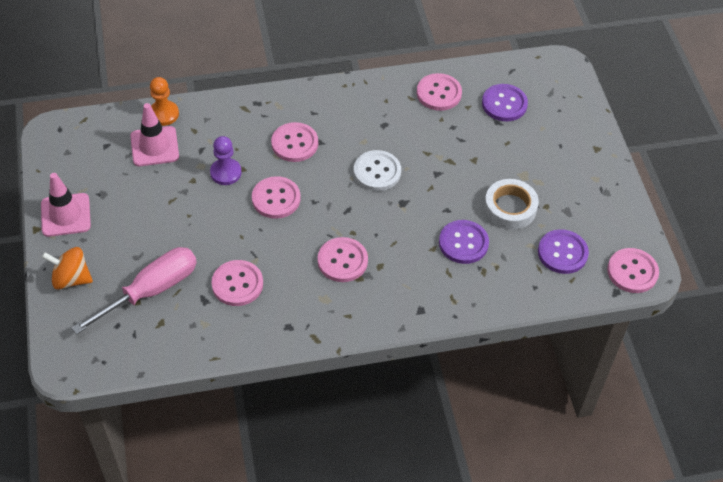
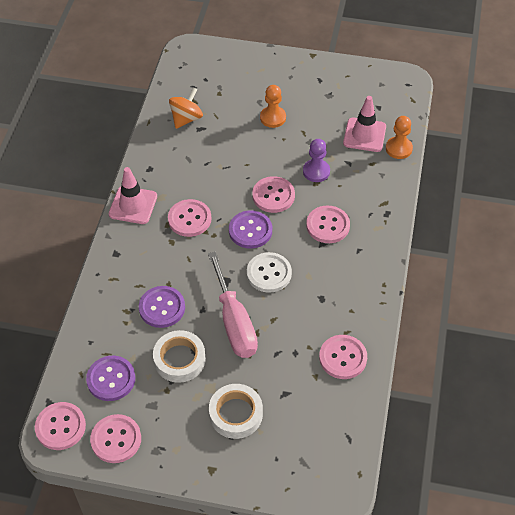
camera: 115 degrees right, 0 degrees up
(65, 215) = (318, 72): pink traffic cone -> pink traffic cone (133, 205)
(71, 279) = (258, 64): orange spinning top -> orange spinning top (186, 119)
(151, 290) = (224, 102): pink screwdriver -> pink screwdriver (234, 322)
(159, 235) = (273, 118): none -> orange pawn
(237, 284) = (203, 150): pink button -> pink button (116, 439)
(504, 104) = (305, 410): purple button -> purple button (250, 230)
(537, 149) = (236, 414): none -> white tape

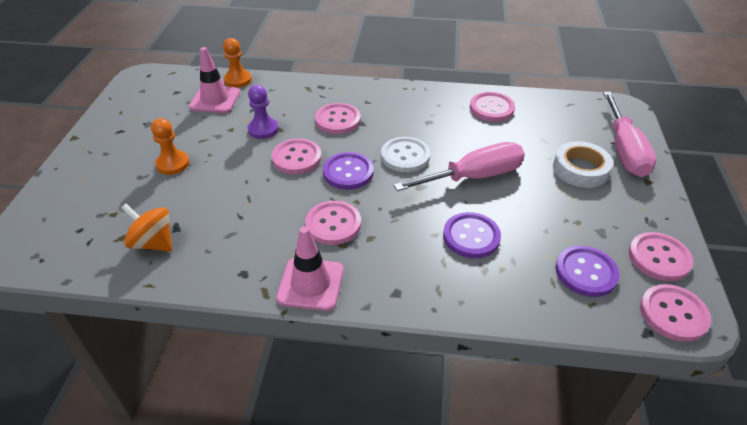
camera: 95 degrees left, 10 degrees down
(179, 359) = (535, 215): white tape -> none
(261, 465) = (624, 150): none -> pink screwdriver

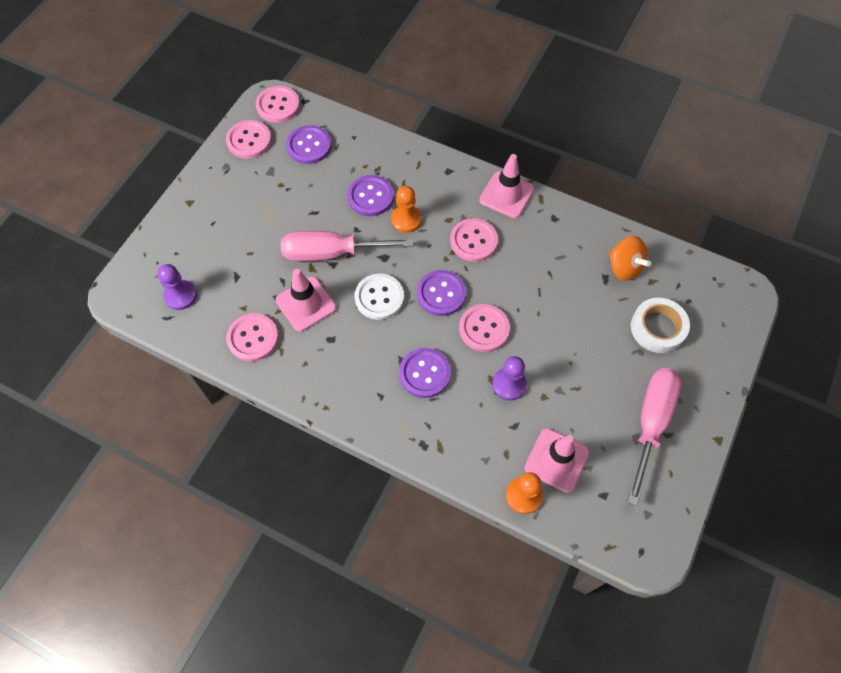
camera: 160 degrees left, 20 degrees up
(173, 164) = (608, 359): orange pawn -> orange pawn (406, 220)
(338, 120) = (424, 373): pink button -> purple button
(467, 137) = (306, 304): none -> pink traffic cone
(575, 118) = (180, 295): none -> purple pawn
(580, 169) = (233, 232): white tape -> white tape (657, 328)
(624, 150) = (175, 240): pink screwdriver -> pink screwdriver (651, 423)

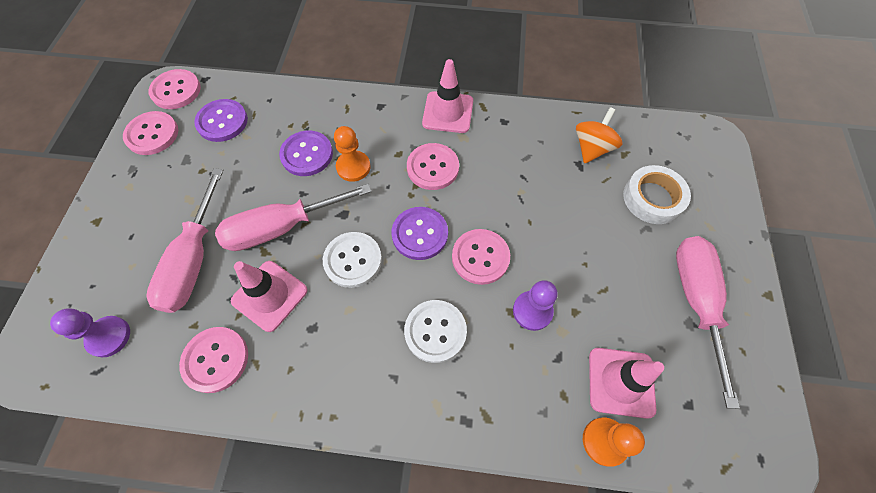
camera: 20 degrees left, 0 degrees up
(255, 257) = (193, 260): none -> pink screwdriver
(424, 373) = (435, 331): purple button -> white button
(624, 267) = (592, 148): orange spinning top -> orange spinning top turned 90 degrees counterclockwise

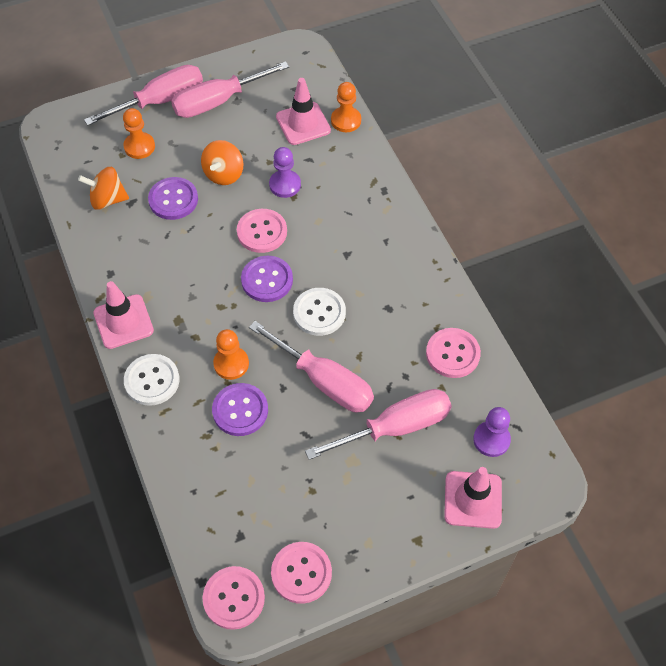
camera: 120 degrees left, 5 degrees down
(222, 122) = (246, 515): purple button -> purple button (173, 199)
(269, 295) = (385, 351): pink traffic cone -> pink traffic cone (473, 500)
(432, 168) = (195, 303): pink button -> none
(435, 331) = (338, 233): white button -> white button (152, 380)
(578, 258) = (224, 174): none -> orange spinning top
(652, 198) = (139, 146): white tape -> orange pawn
(717, 244) = (160, 101): none -> pink screwdriver

